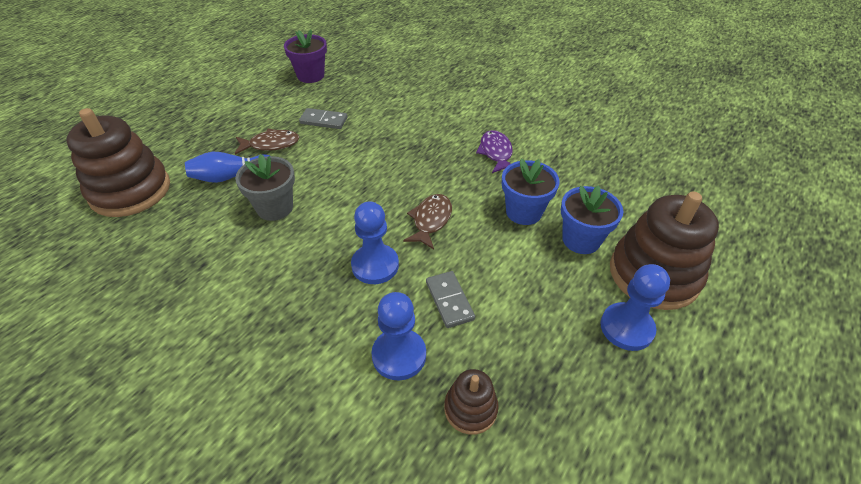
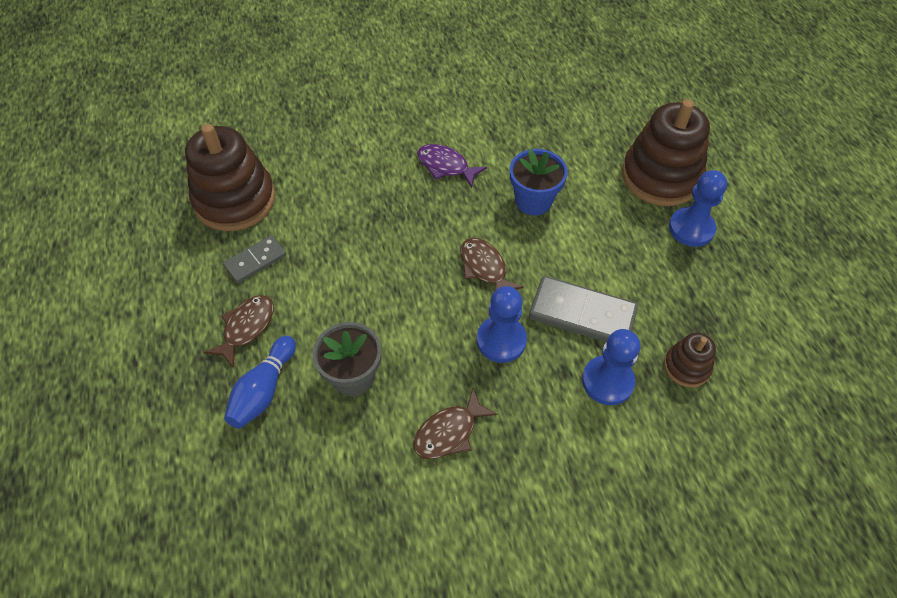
camera: 50 degrees left, 10 degrees up
(130, 191) = (189, 499): brown stacking toy -> brown stacking toy (235, 200)
(268, 281) = (449, 432): none -> brown fish
(310, 76) = (157, 225): purple flower pot -> none
(449, 300) = (582, 314): grey domino -> grey domino, size x1.68
(581, 240) = (594, 189): blue flower pot -> none

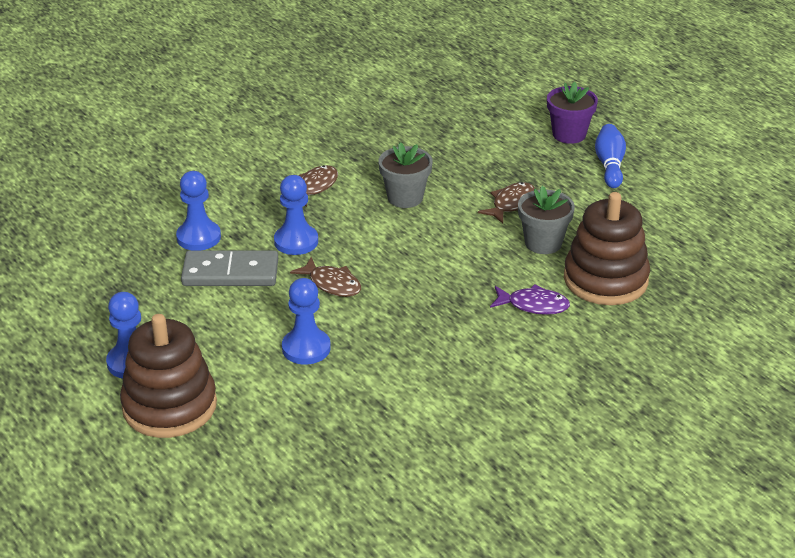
camera: 160 degrees right, 20 degrees down
(88, 435) = (569, 134): none -> purple flower pot
(246, 328) = (511, 204): brown fish -> brown fish turned 150 degrees counterclockwise
(255, 261) = (543, 243): grey domino -> grey flower pot
(264, 390) = (467, 177): blue bowling pin -> blue bowling pin (609, 165)
(446, 166) = (415, 358): purple fish -> purple fish (533, 305)
(533, 201) = (306, 348): blue flower pot -> blue pawn
(686, 366) = (132, 260): brown stacking toy -> none

